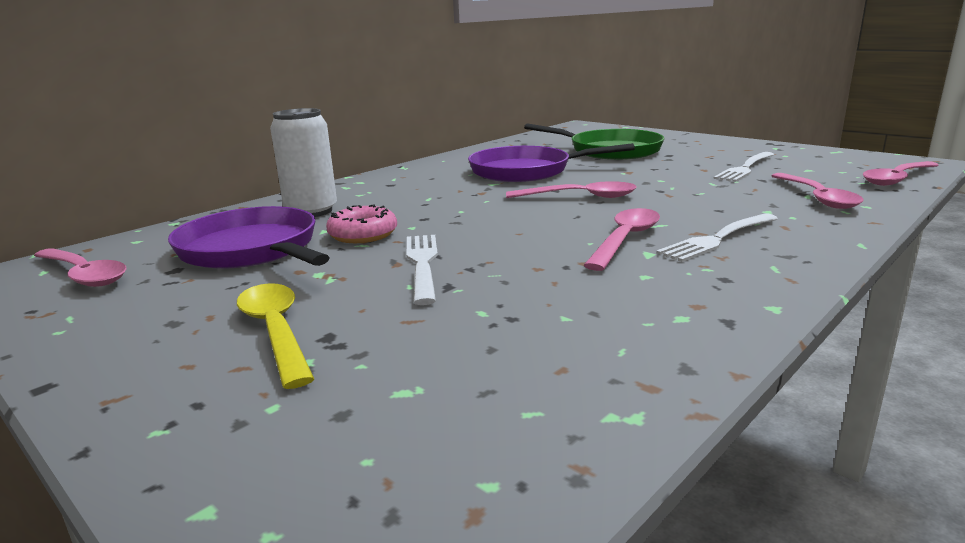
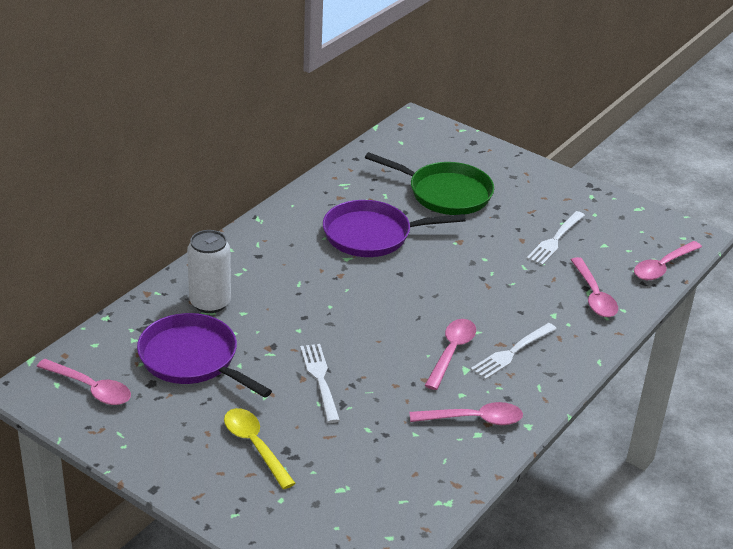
camera: 10 degrees left, 15 degrees up
(363, 234) = (266, 340): pink donut -> none
(579, 197) = (419, 287): pink spoon -> pink spoon (473, 419)

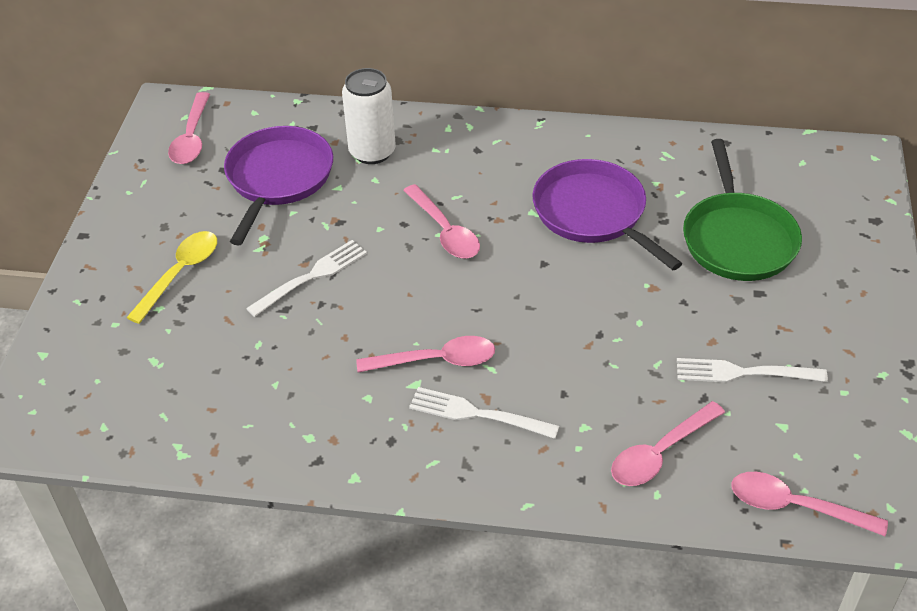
camera: 65 degrees right, 10 degrees up
(473, 419) = (331, 424): pink spoon -> pink spoon (445, 231)

